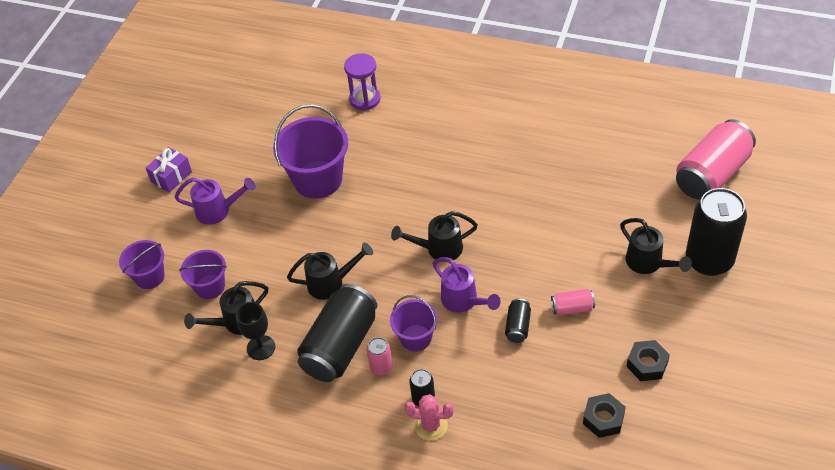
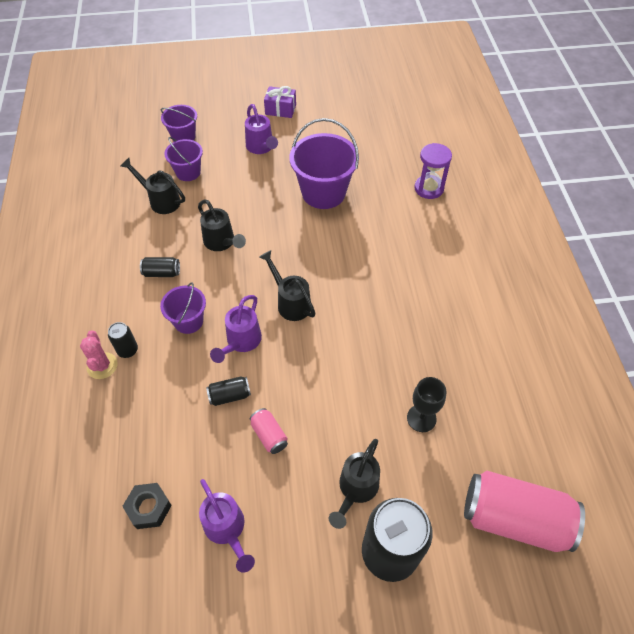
camera: 60 degrees right, 5 degrees up
(261, 347) = (143, 224): black goblet -> black goblet (421, 418)
(340, 346) = (162, 273): black can -> black can, size x0.45
(381, 367) = (150, 308): pink can -> none
(647, 364) = (227, 529): black nut -> purple watering can

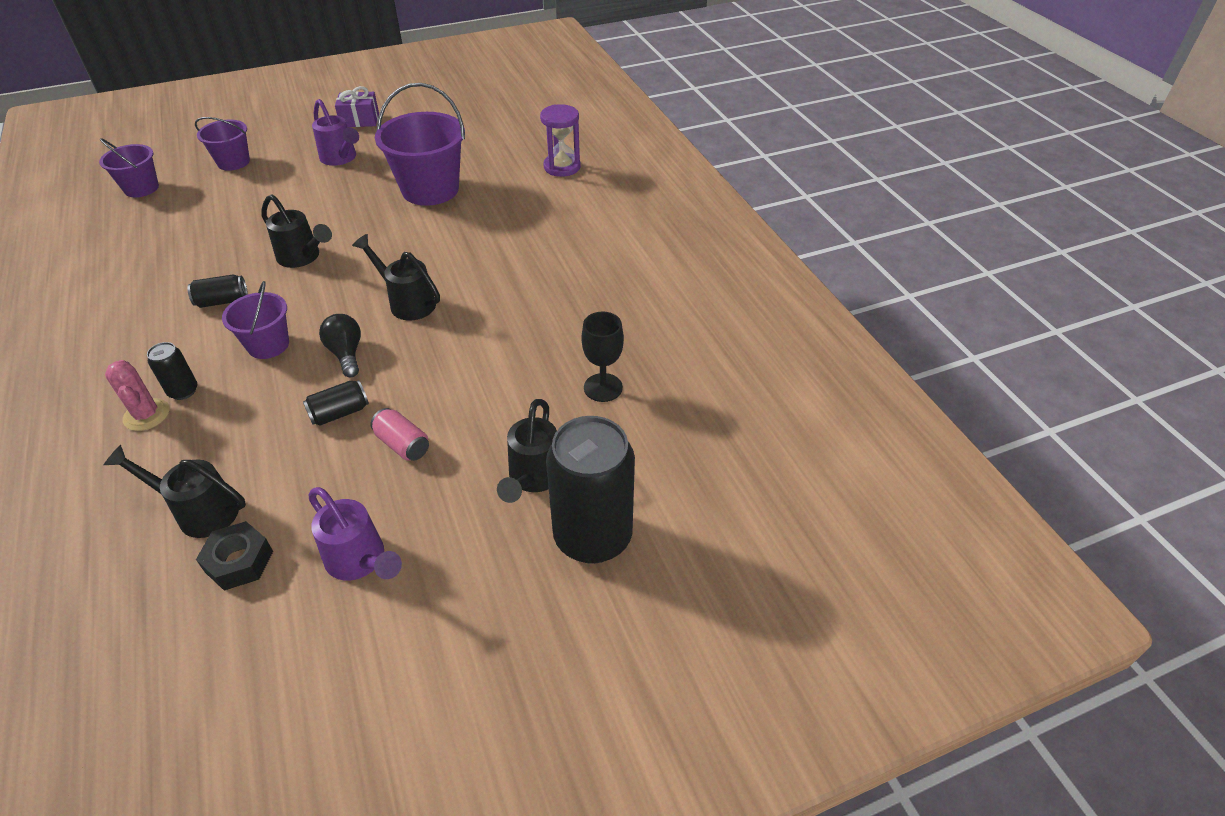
camera: 15 degrees left, 10 degrees down
(161, 200) = (210, 228): black watering can -> black watering can (199, 511)
(188, 172) = (245, 195): purple bucket -> purple bucket (141, 188)
(241, 342) = (346, 354): purple watering can -> black light bulb
(514, 518) = (744, 465): pink can -> none

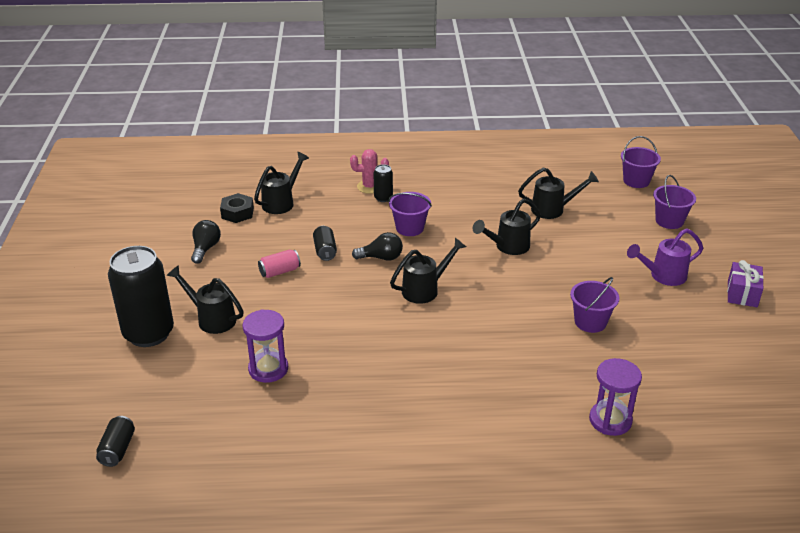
camera: 110 degrees right, 10 degrees down
(212, 237) = (553, 209): none -> black watering can
(222, 301) = (469, 212): black can -> black can (118, 449)
(360, 561) = (205, 249): purple watering can -> black light bulb
(430, 189) = (590, 322): purple bucket -> purple bucket, size x0.57
(603, 387) = (268, 369): black goblet -> purple hourglass

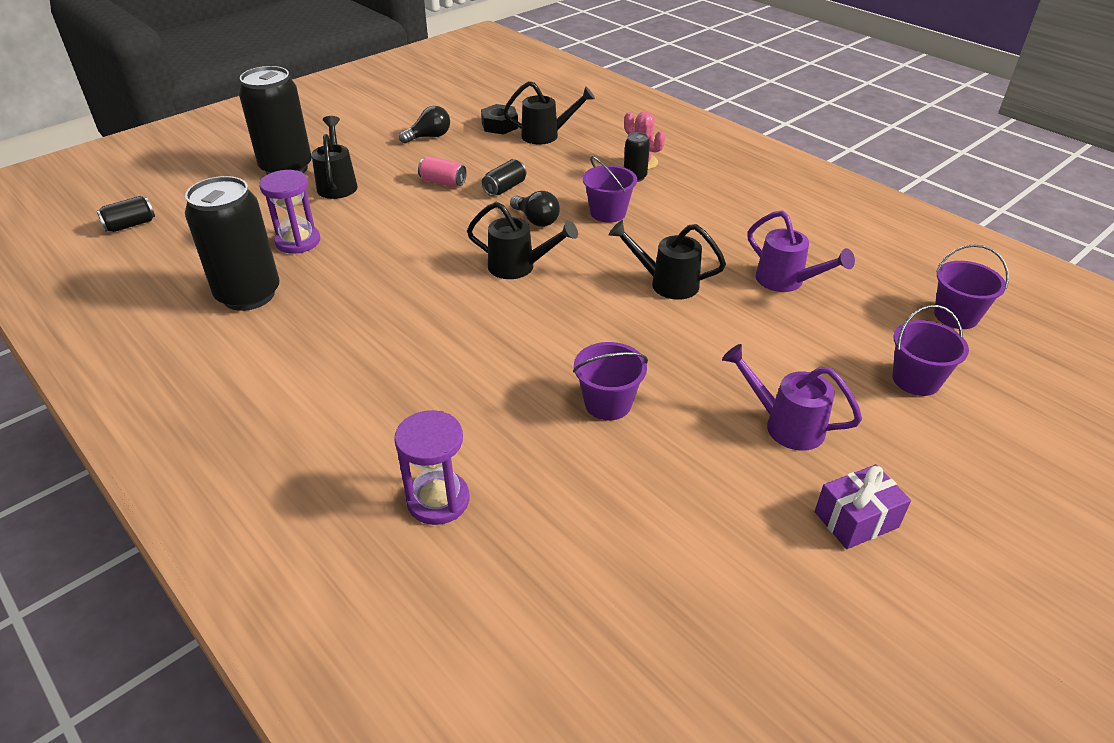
camera: 50 degrees right, 5 degrees up
(310, 419) = (248, 295): none -> black can
(553, 209) = (786, 282): black watering can -> purple watering can

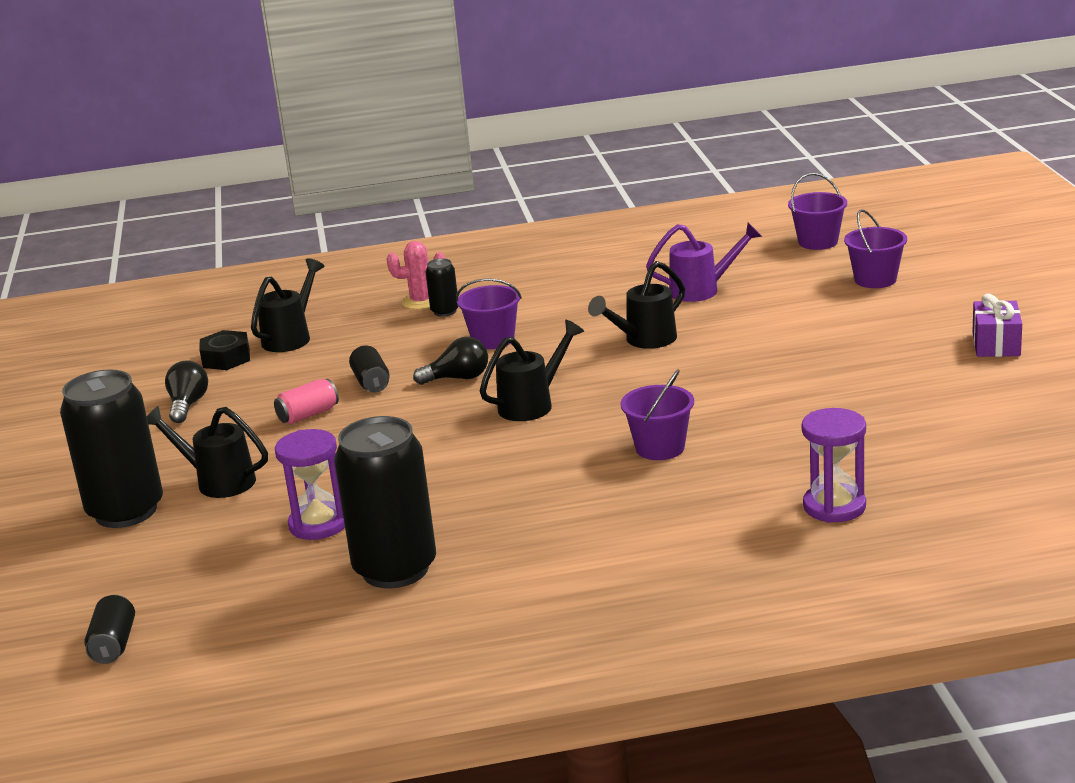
camera: 55 degrees left, 15 degrees down
(608, 403) = (783, 405): purple bucket -> purple bucket (660, 448)
(785, 425) = (878, 341): purple watering can -> none

